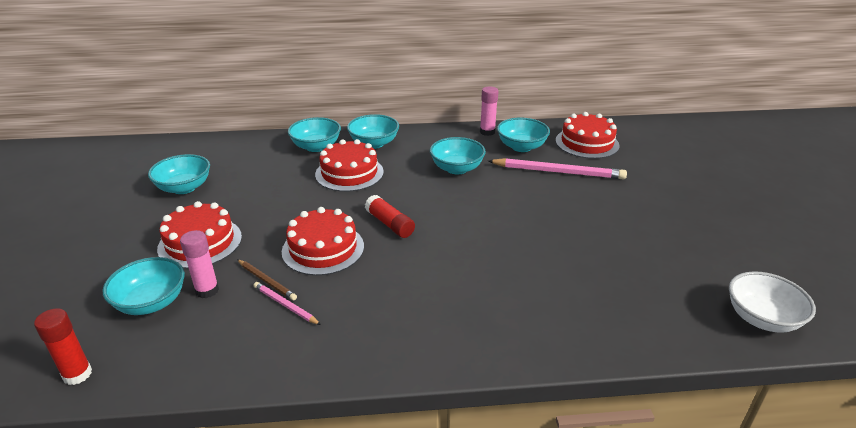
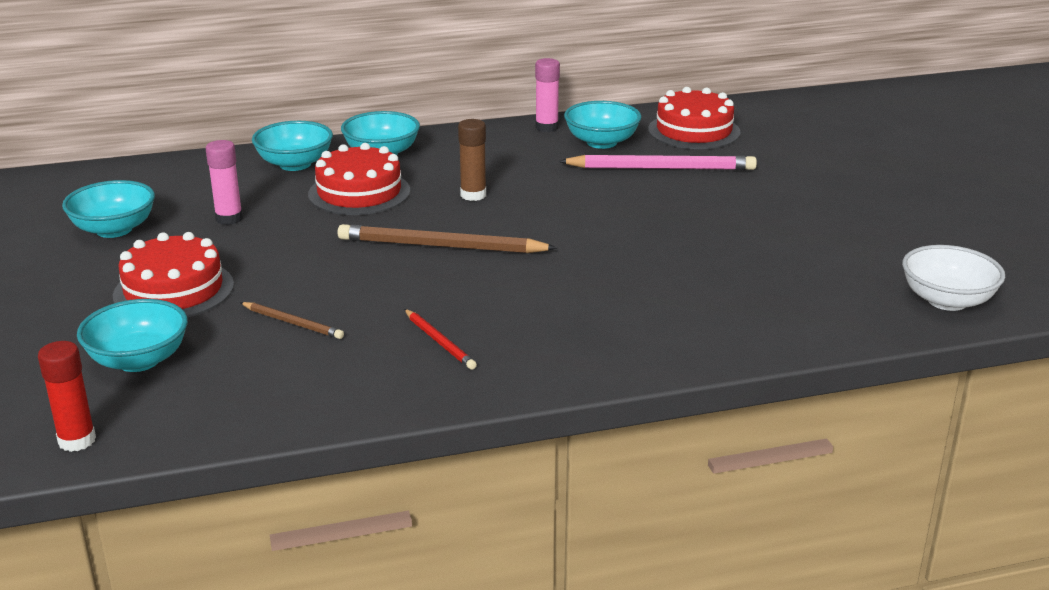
camera: 10 degrees left, 5 degrees down
(207, 290) = (212, 340): pink glue stick -> pink glue stick (229, 219)
(285, 305) = (331, 345): pink pencil -> none
(323, 249) = (357, 281): red cake -> none
(362, 311) = (439, 341): none -> red pencil
(389, 224) = (441, 246): red glue stick -> brown pencil
(423, 182) = (473, 195): none -> brown glue stick
(457, 168) = (515, 175): turquoise bowl -> none

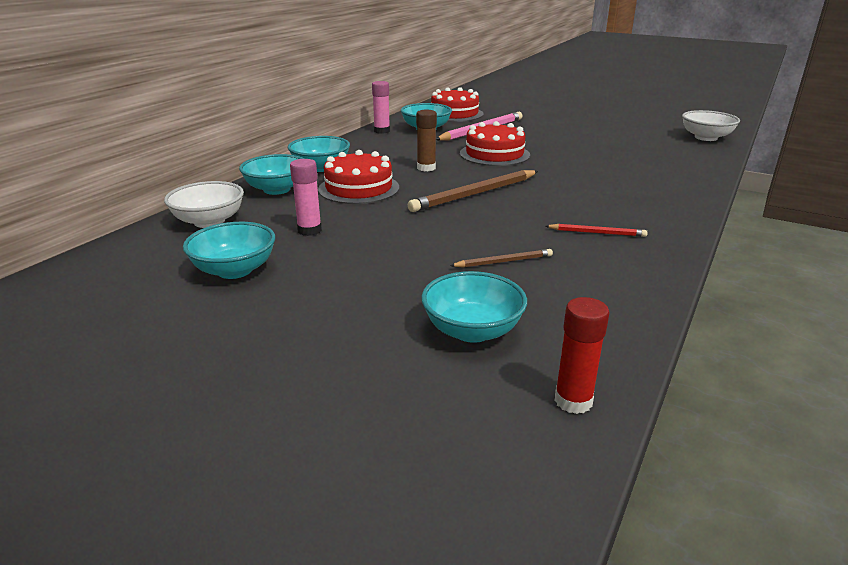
camera: 45 degrees left, 0 degrees up
(173, 290) = (381, 282): red cake -> red cake (494, 154)
(185, 176) = (209, 221): none -> white bowl

